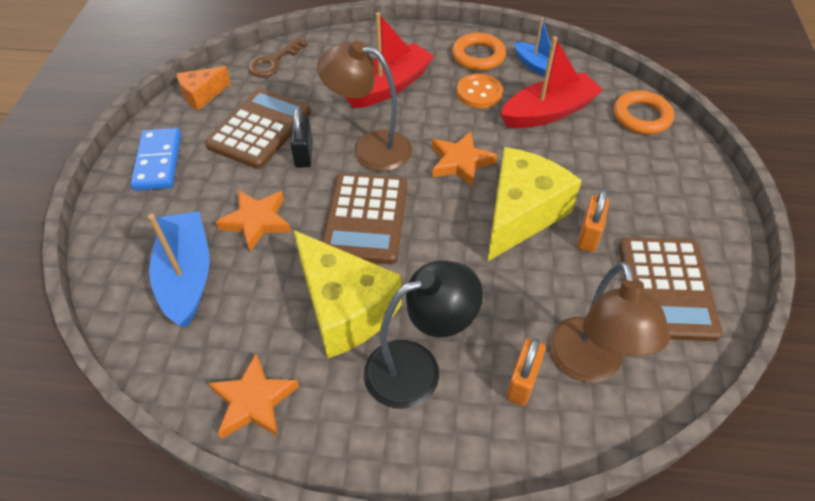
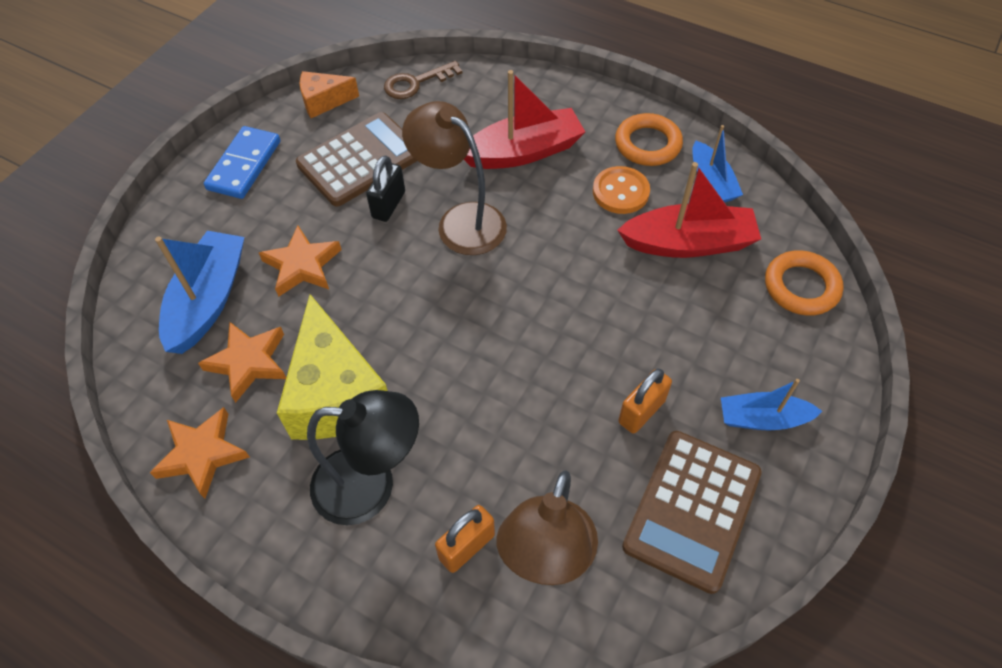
camera: 25 degrees right, 5 degrees up
(365, 219) = (411, 302): brown calculator -> none
(460, 162) = (549, 271): orange star -> orange star (248, 362)
(521, 214) = (580, 358): yellow cheese -> none
(672, 210) = (762, 419): none -> blue boat

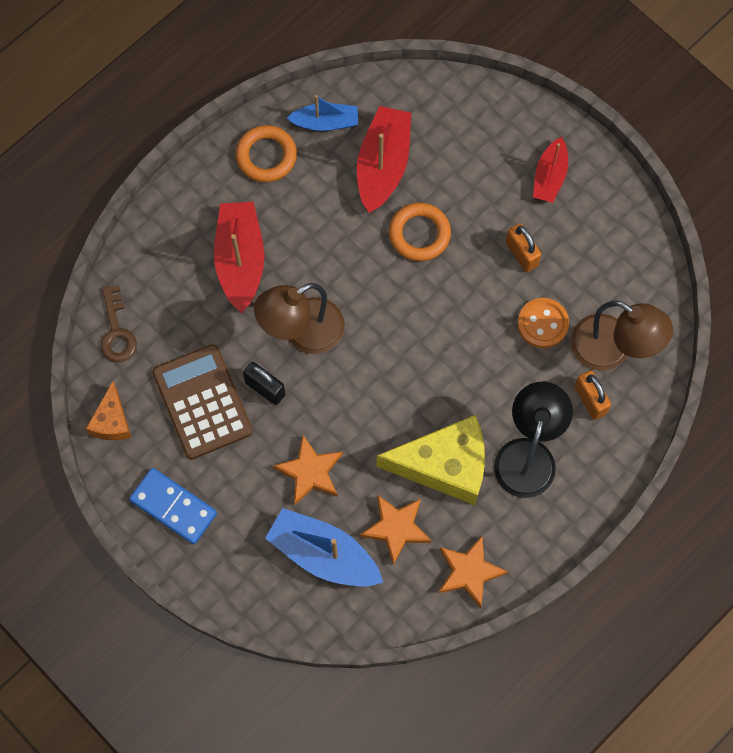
camera: 75 degrees left, 15 degrees up
(620, 192) = (313, 197): orange button -> orange button (542, 324)
(692, 509) = (602, 248): brown calculator -> none
(762, 419) = (549, 176): blue boat -> red boat
(801, 287) = (449, 102): orange ring -> orange ring (419, 234)

